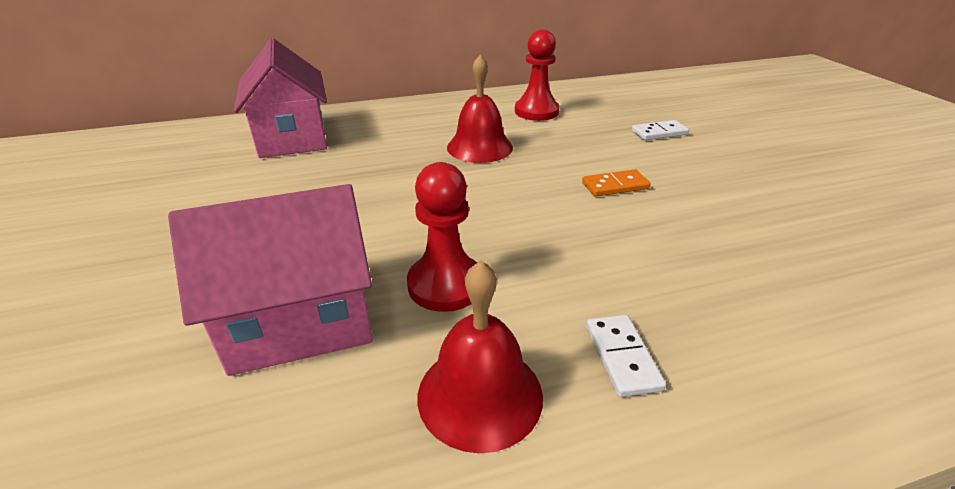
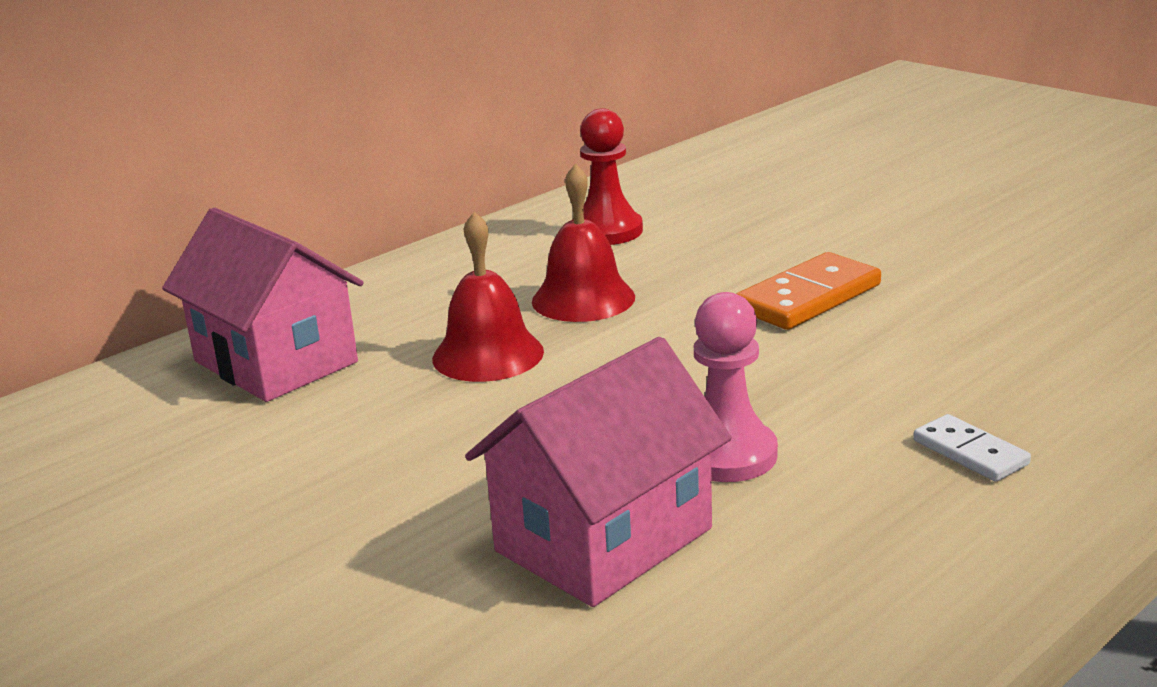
camera: 25 degrees left, 10 degrees down
(445, 285) = (727, 455): red pawn -> pink pawn
(480, 394) = (870, 526): red bell -> red bell (488, 355)
(615, 186) = (808, 298): orange domino -> orange domino, size x1.71
(659, 133) = (800, 219): white domino -> none

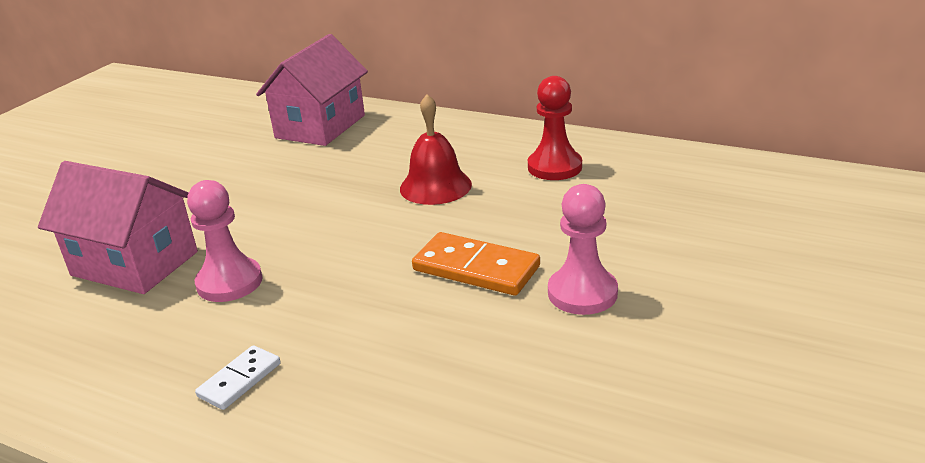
camera: 70 degrees right, 5 degrees up
(488, 355) = (344, 177): red bell -> none
(892, 256) = (582, 293): none -> pink pawn

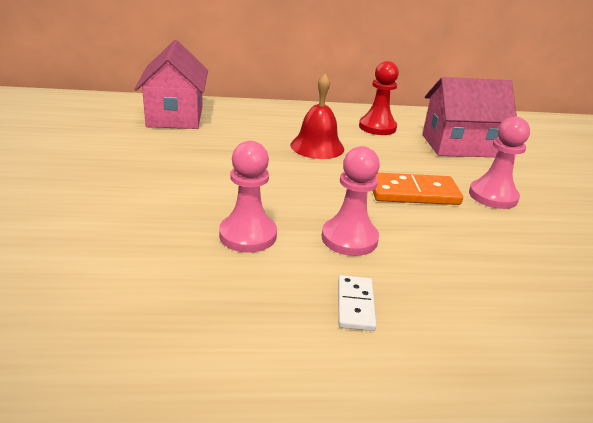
camera: 35 degrees left, 0 degrees up
(135, 263) = (137, 237): pink house -> pink house (459, 146)
(324, 309) = (349, 238): none -> pink pawn

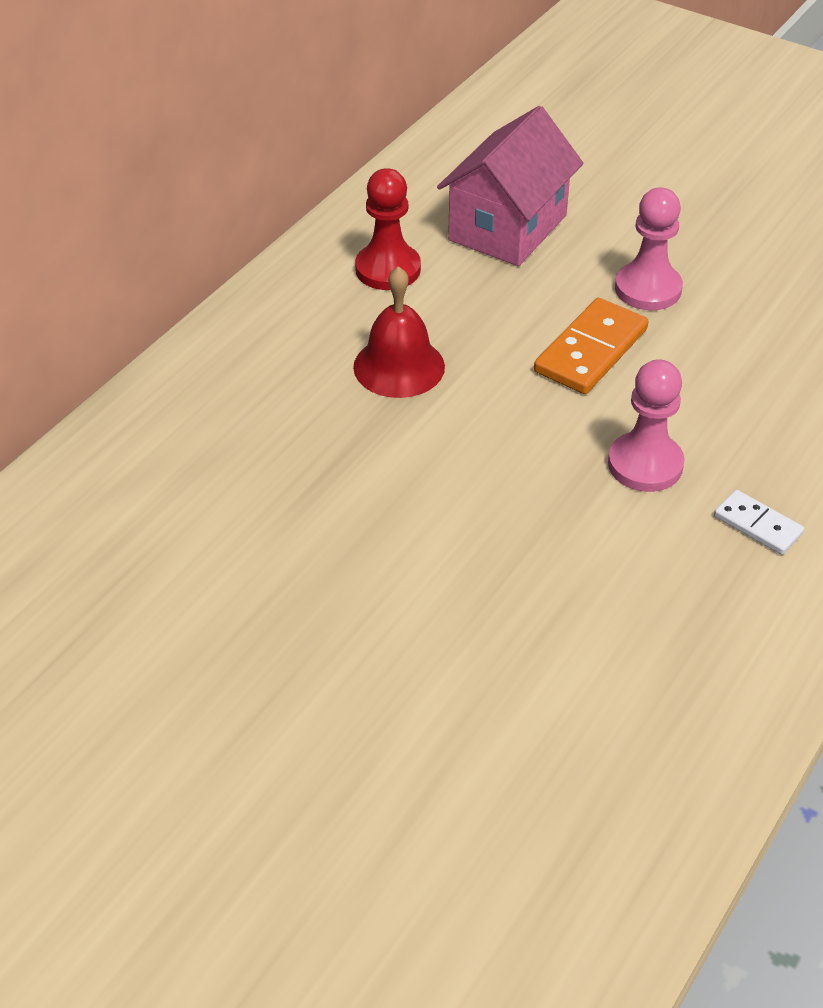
camera: 50 degrees left, 15 degrees up
(175, 116) = (155, 473): pink house -> none
(248, 235) = (577, 547): pink pawn -> none

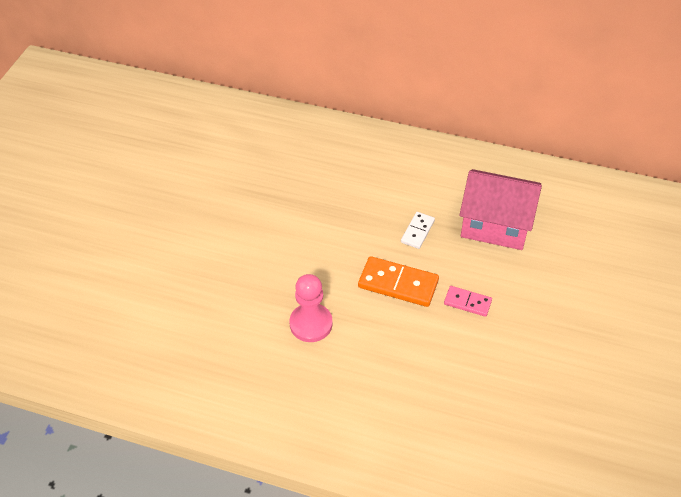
camera: 75 degrees right, 5 degrees up
(388, 269) = (431, 181): red pawn -> none
(399, 366) = (352, 204): red bell -> none
(648, 289) = (467, 302): pink pawn -> pink domino
(757, 525) = (278, 383): white domino -> white domino (417, 231)

